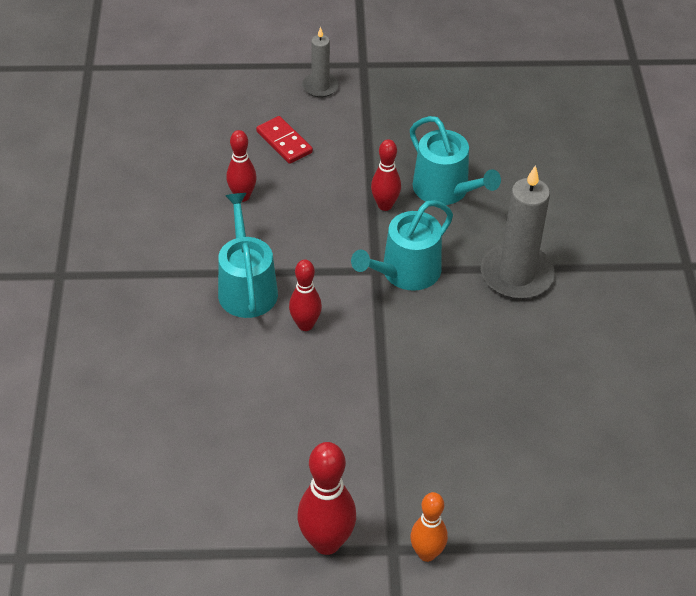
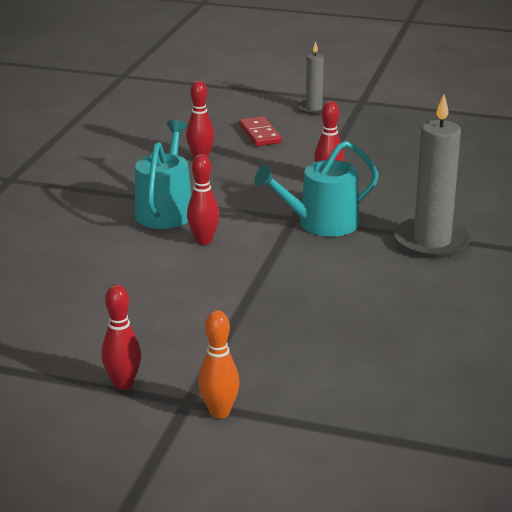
camera: 20 degrees right, 20 degrees down
(326, 542) = (123, 384): red bowling pin -> red bowling pin, size x0.64
(445, 190) = (393, 180): turquoise watering can -> none

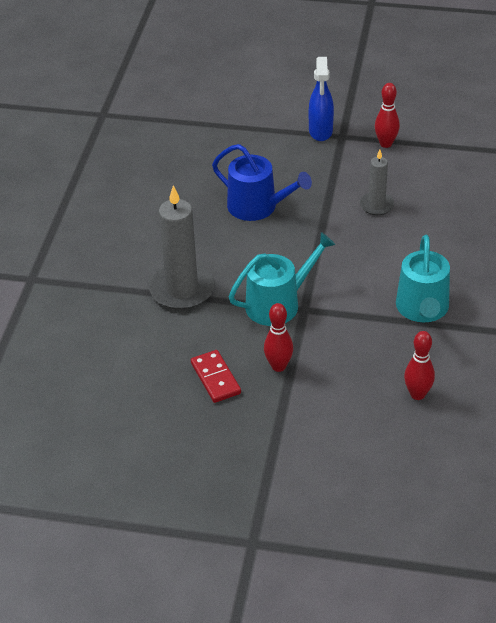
camera: 175 degrees right, 15 degrees up
(203, 240) = (375, 273): red bowling pin -> none
(219, 412) = (320, 131): orange bowling pin -> blue spray bottle
(260, 134) = (366, 449): red domino -> red domino (215, 378)
(314, 108) = (311, 517): grey candle -> grey candle (376, 205)
(335, 315) = (257, 207): none -> blue watering can

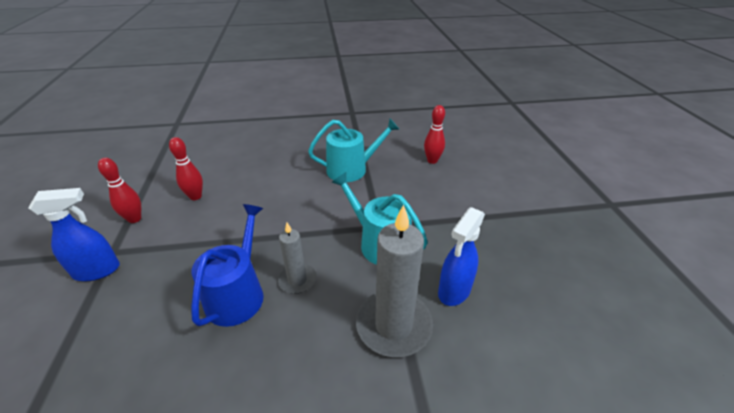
camera: 110 degrees left, 5 degrees down
(196, 337) = (454, 291): none -> blue spray bottle
(215, 378) = (492, 262): red domino -> none
(278, 366) = (451, 227): red bowling pin -> red bowling pin (195, 196)
(376, 205) = (231, 209): grey candle -> grey candle (297, 280)

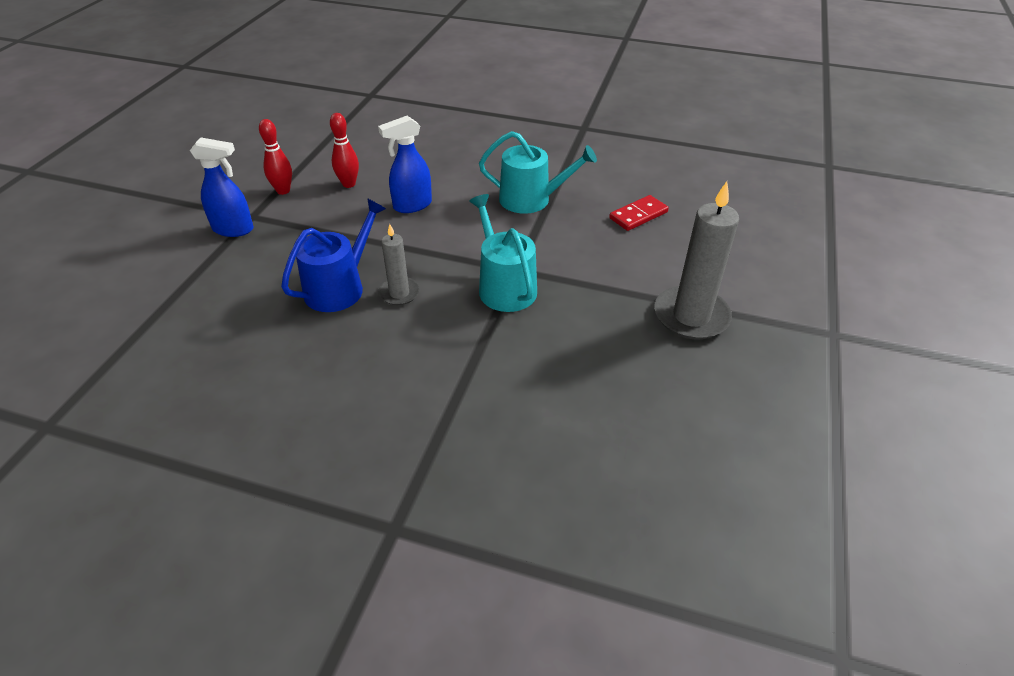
camera: 25 degrees right, 5 degrees up
(393, 325) = (462, 361): grey candle -> grey candle (691, 316)
(432, 161) = (638, 215): red bowling pin -> red domino
(454, 291) = (546, 354): blue spray bottle -> blue spray bottle (412, 205)

